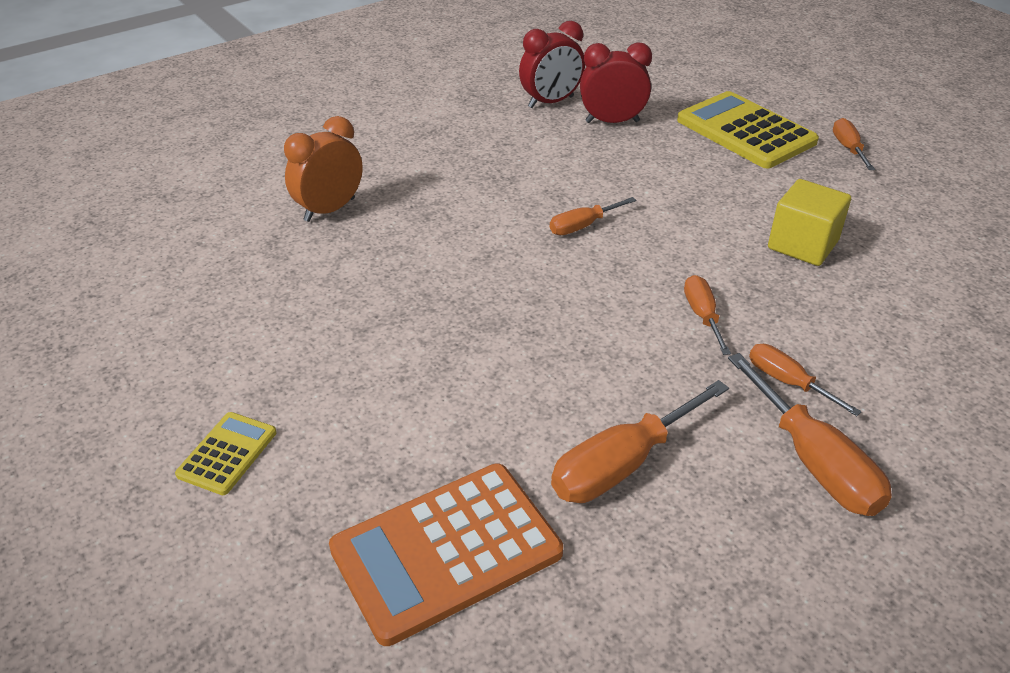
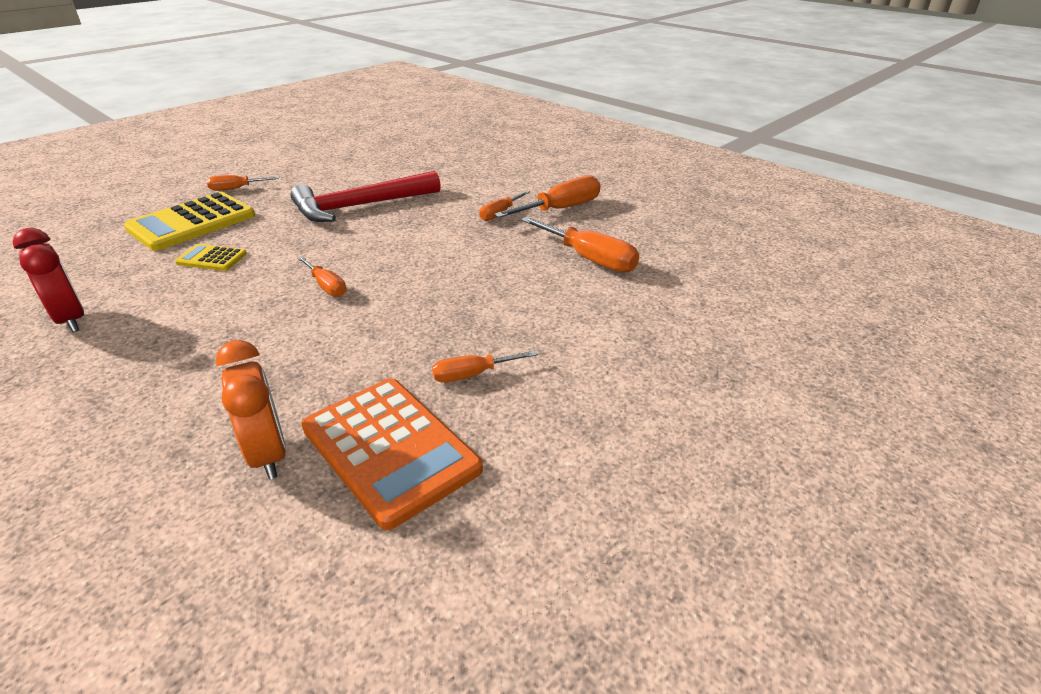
camera: 100 degrees left, 5 degrees down
(227, 453) = (669, 431): yellow calculator -> yellow calculator (212, 258)
(329, 210) = (268, 454): orange clock -> orange clock turned 150 degrees counterclockwise
(446, 551) = (691, 310): orange calculator -> orange calculator (390, 449)
(612, 122) = (140, 281): red clock -> none
(702, 315) = (442, 237): orange screwdriver -> orange screwdriver (472, 375)
(802, 245) = (360, 206): yellow cube -> red hammer

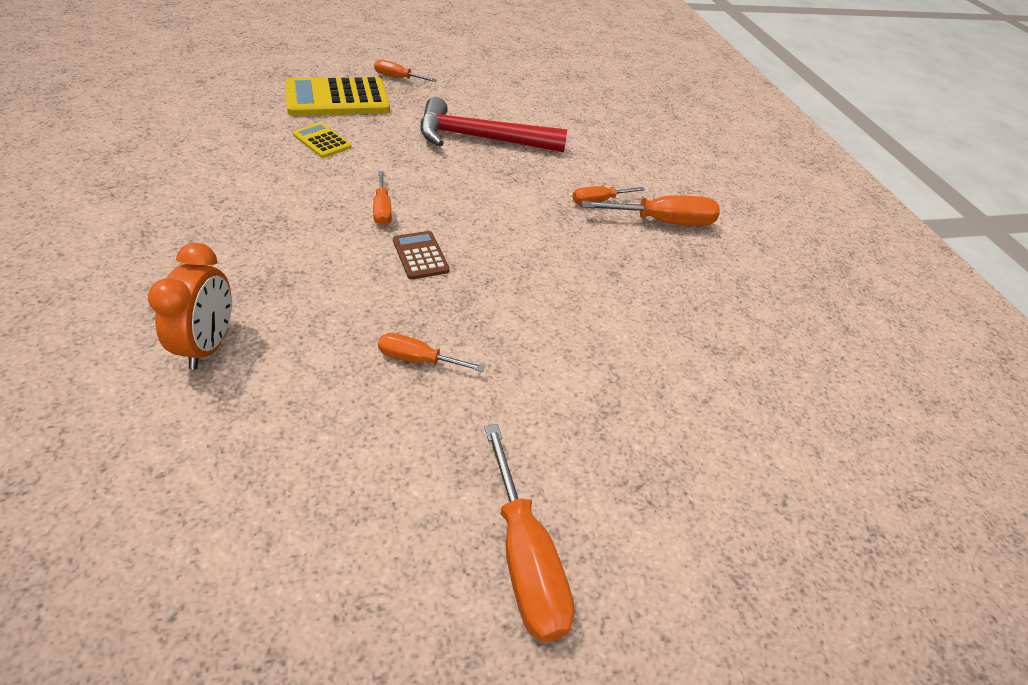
camera: 25 degrees right, 10 degrees up
(71, 320) = (185, 154): red clock -> none
(390, 449) = (293, 392): orange calculator -> none
(396, 304) = (420, 255): none -> brown calculator
(589, 259) = (637, 292): orange screwdriver -> orange screwdriver (524, 558)

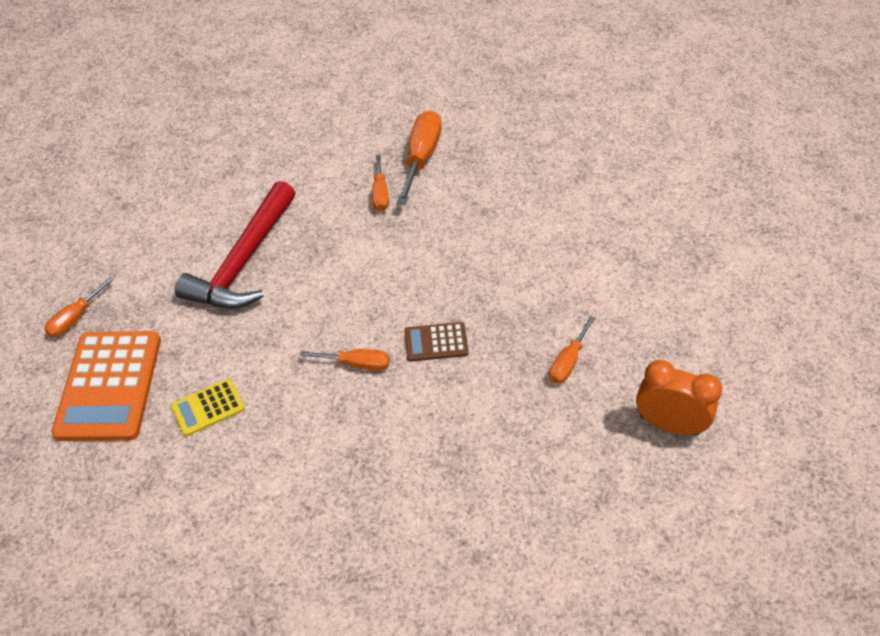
camera: 65 degrees left, 5 degrees up
(208, 345) = (532, 511): orange clock -> orange clock (669, 424)
(337, 99) = (109, 386): yellow calculator -> orange calculator
(524, 558) = (746, 329): orange screwdriver -> none

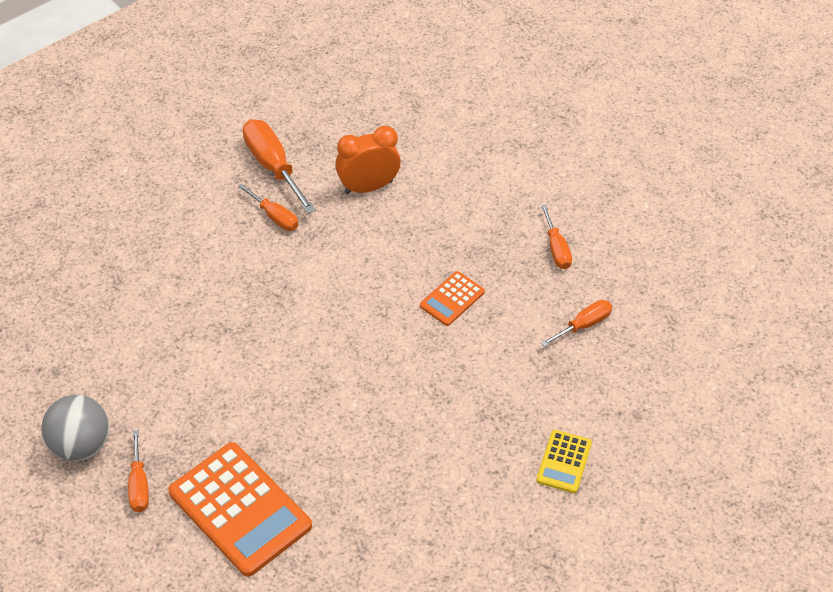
camera: 45 degrees left, 0 degrees up
(78, 265) = (81, 445): none -> grey ball
(208, 408) = (340, 465): yellow calculator -> yellow calculator (564, 462)
(244, 261) = (228, 343): red hammer -> none
(357, 364) = (413, 354): orange screwdriver -> orange screwdriver (583, 325)
(436, 342) = (452, 299): brown calculator -> orange calculator
(669, 424) = (662, 245): orange clock -> orange clock (368, 187)

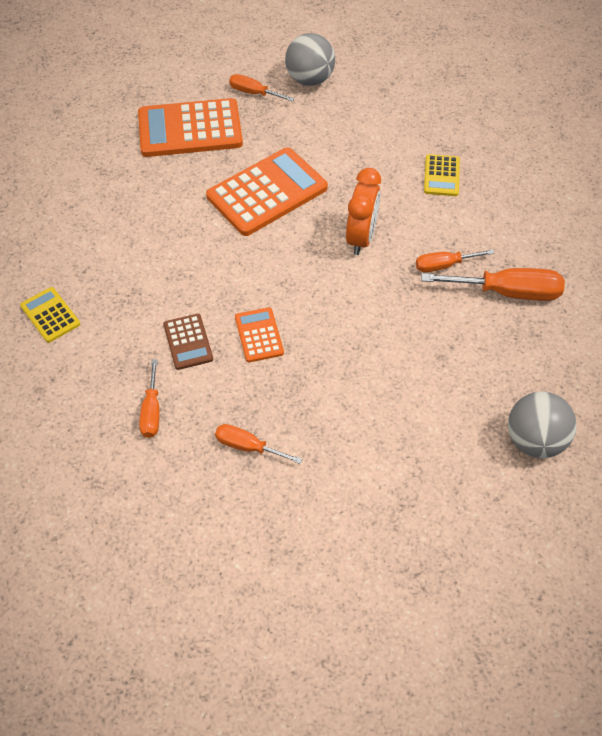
camera: 125 degrees right, 5 degrees up
(160, 266) = (441, 176): none -> yellow calculator
(283, 387) = (267, 192): none -> orange calculator
(368, 187) = (432, 347): orange clock -> orange clock (361, 238)
(404, 100) = (535, 440): none -> grey ball
(500, 342) = (188, 342): none -> brown calculator

